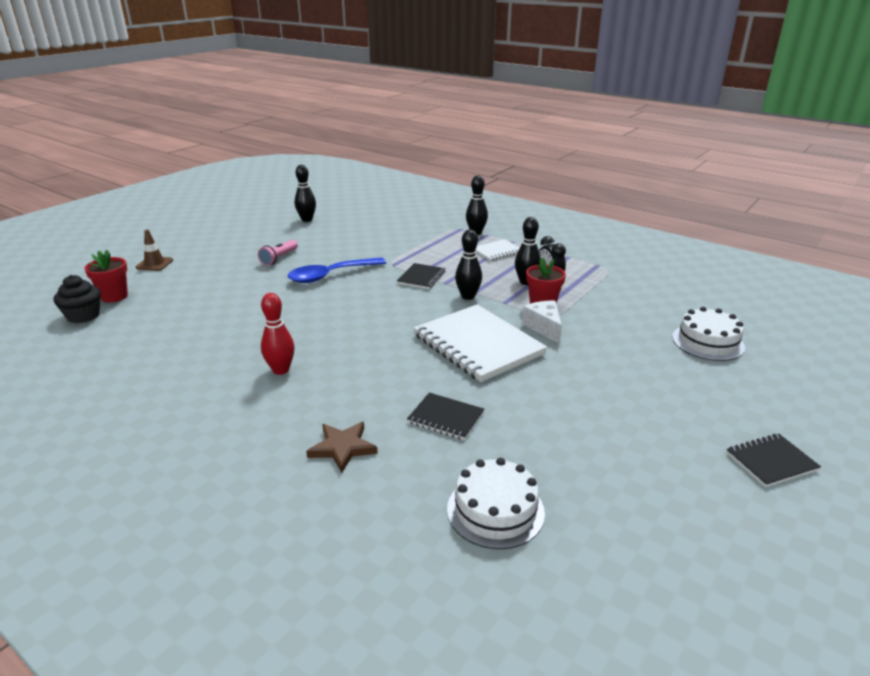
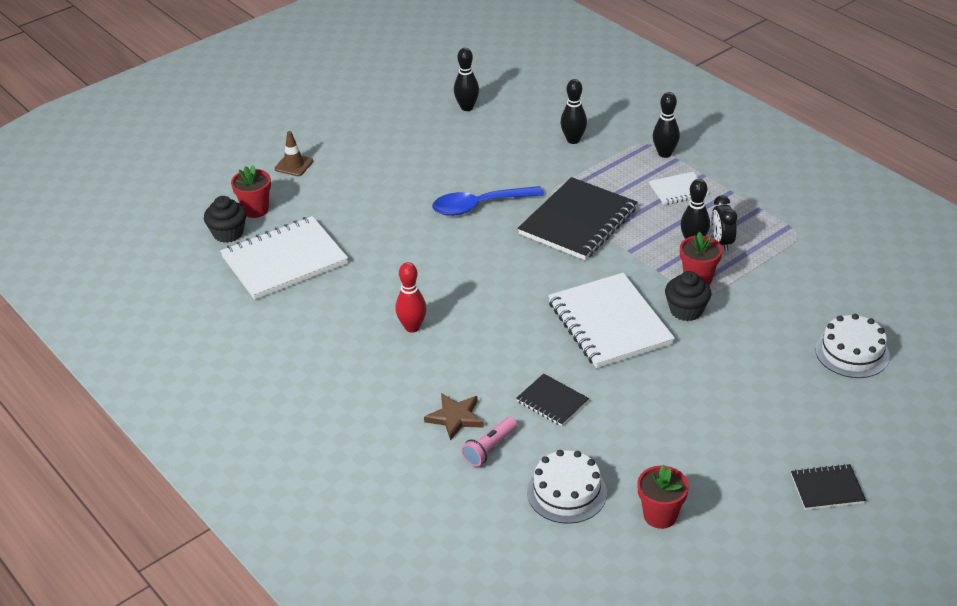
camera: 15 degrees right, 10 degrees up
(142, 331) = (284, 260): none -> white notebook
(279, 258) = (427, 172): pink flashlight -> pink flashlight (489, 448)
(421, 278) = (578, 222): black notebook -> black notebook, size x2.03
(468, 296) = (621, 256): black bowling pin -> black bowling pin (573, 140)
(544, 328) = (686, 310): white cheese -> black cupcake
(614, 520) = (660, 515): none -> red flower pot

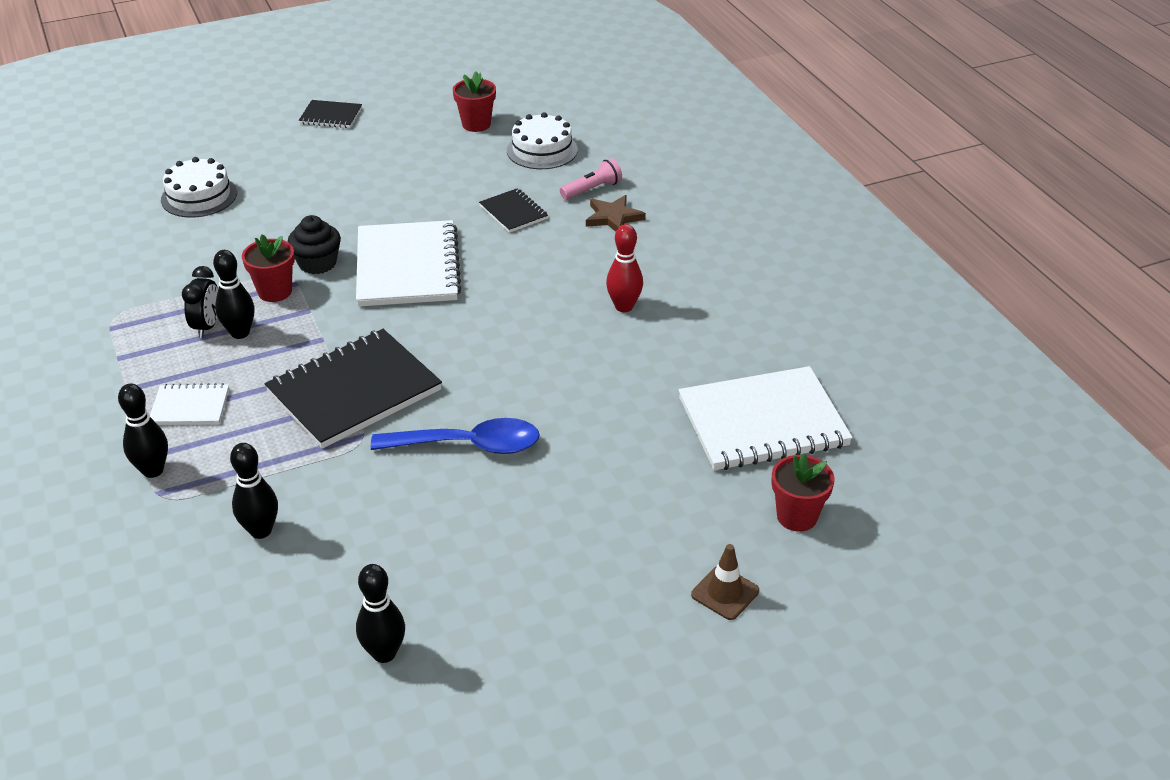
camera: 165 degrees left, 0 degrees up
(228, 233) = (840, 484): black cupcake -> none

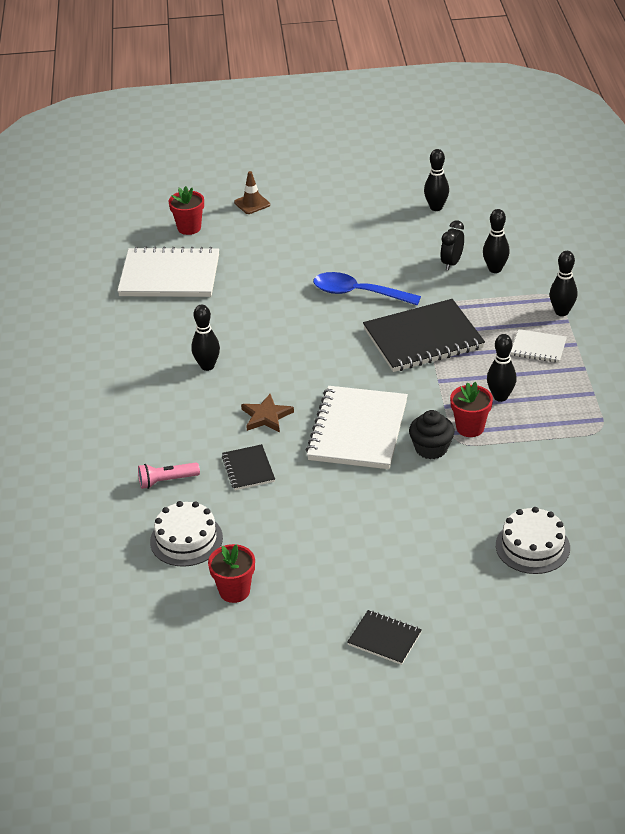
camera: 160 degrees left, 0 degrees up
(207, 326) = (525, 407): black clock -> black clock (451, 263)
(613, 217) = (166, 447): brown star -> brown star (266, 416)
(624, 306) = (207, 366): red bowling pin -> black bowling pin

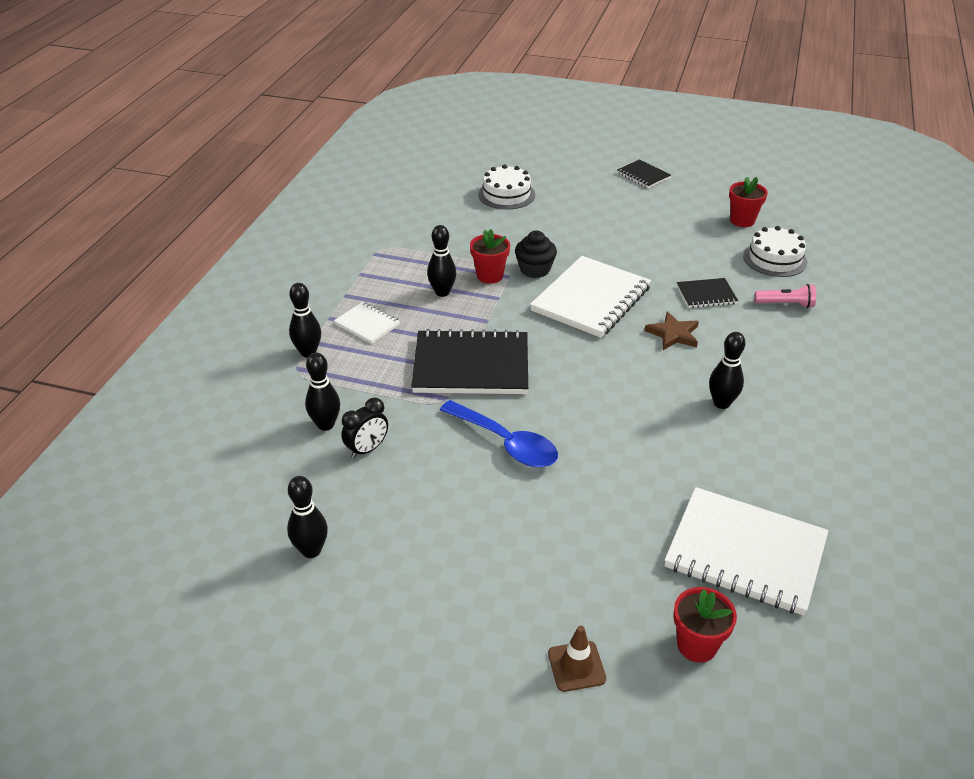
camera: 160 degrees left, 0 degrees up
(248, 469) = (706, 295): black notebook -> black notebook turned 75 degrees clockwise

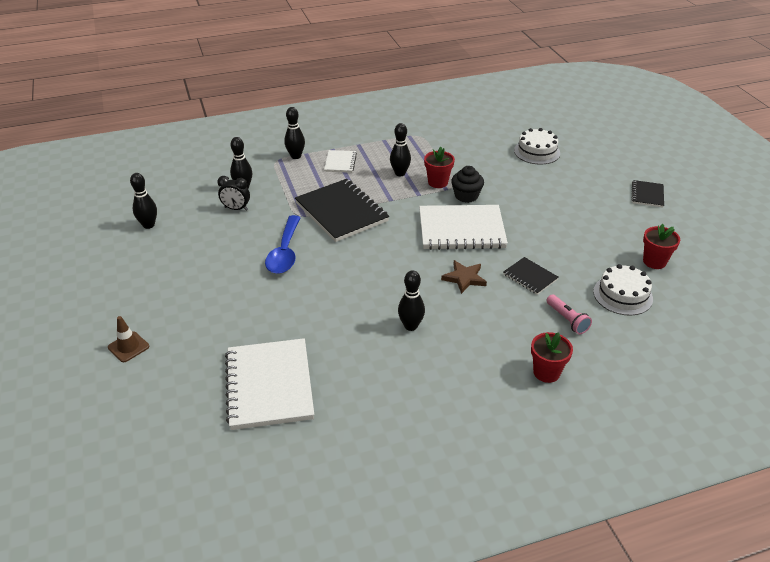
camera: 55 degrees right, 0 degrees up
(697, 645) = (175, 389): red flower pot -> red flower pot (546, 372)

